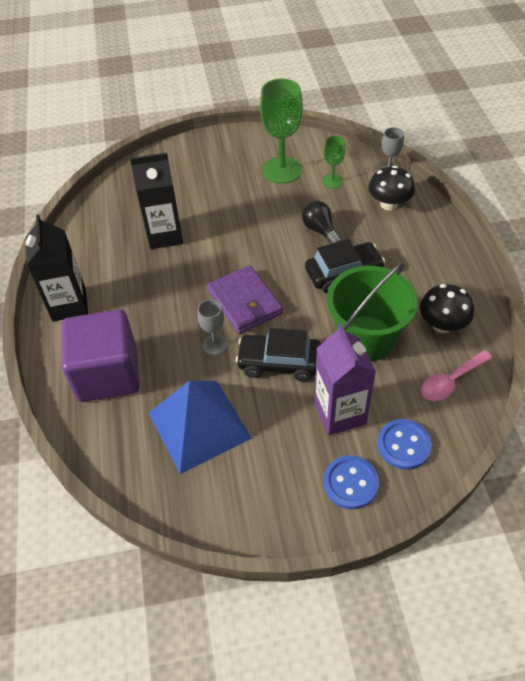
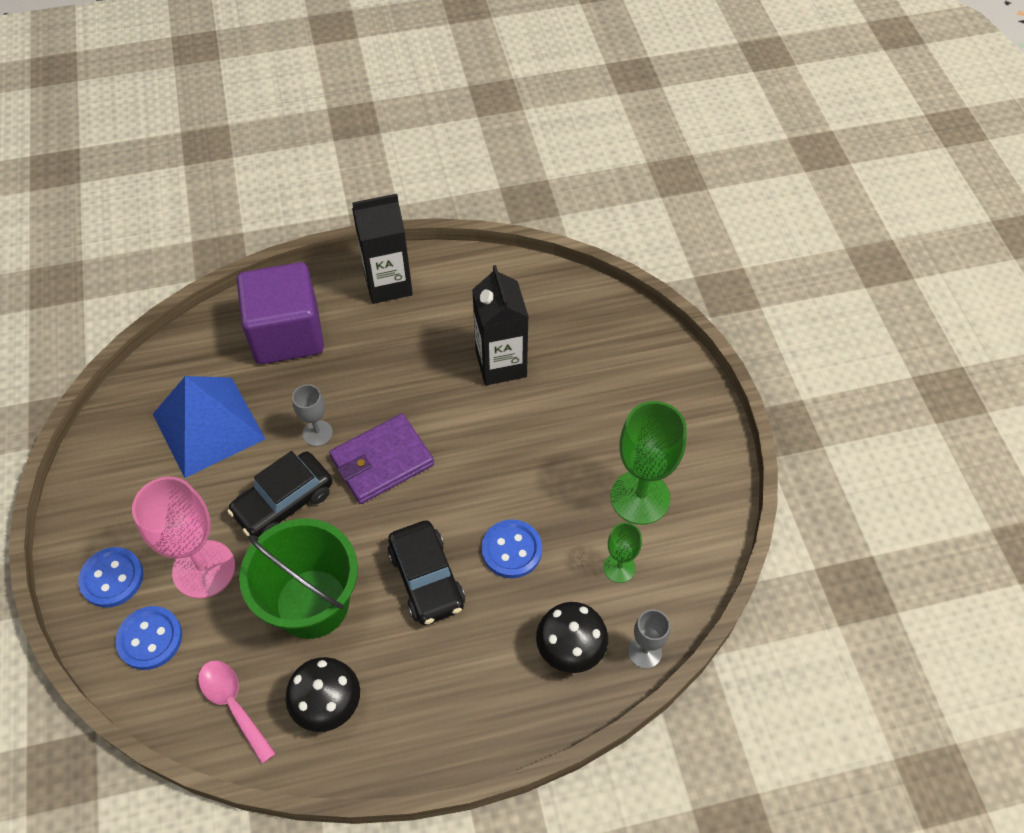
camera: 85 degrees right, 5 degrees up
(279, 363) = (284, 502): black car -> black car turned 135 degrees counterclockwise
(320, 230) = (511, 550): black light bulb -> blue button
(340, 413) = (204, 569): purple carton -> pink goblet

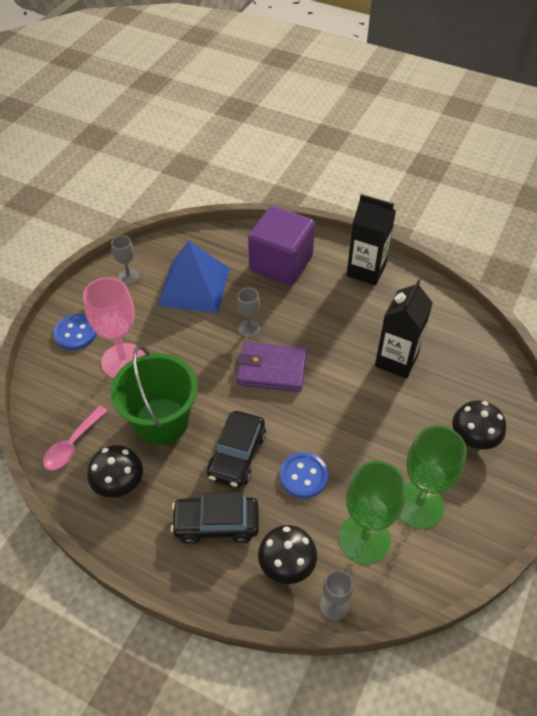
camera: 40 degrees right, 5 degrees down
(115, 466) = (128, 277): none -> grey goblet
(150, 639) = (65, 378): blue button -> none
(233, 705) = (72, 445): pink spoon -> pink spoon turned 150 degrees counterclockwise
(284, 502) = (196, 354): black car -> black car (216, 524)
(619, 568) = (364, 539): green goblet -> green goblet, size x1.93
(635, 395) = (473, 438): none -> black mushroom

